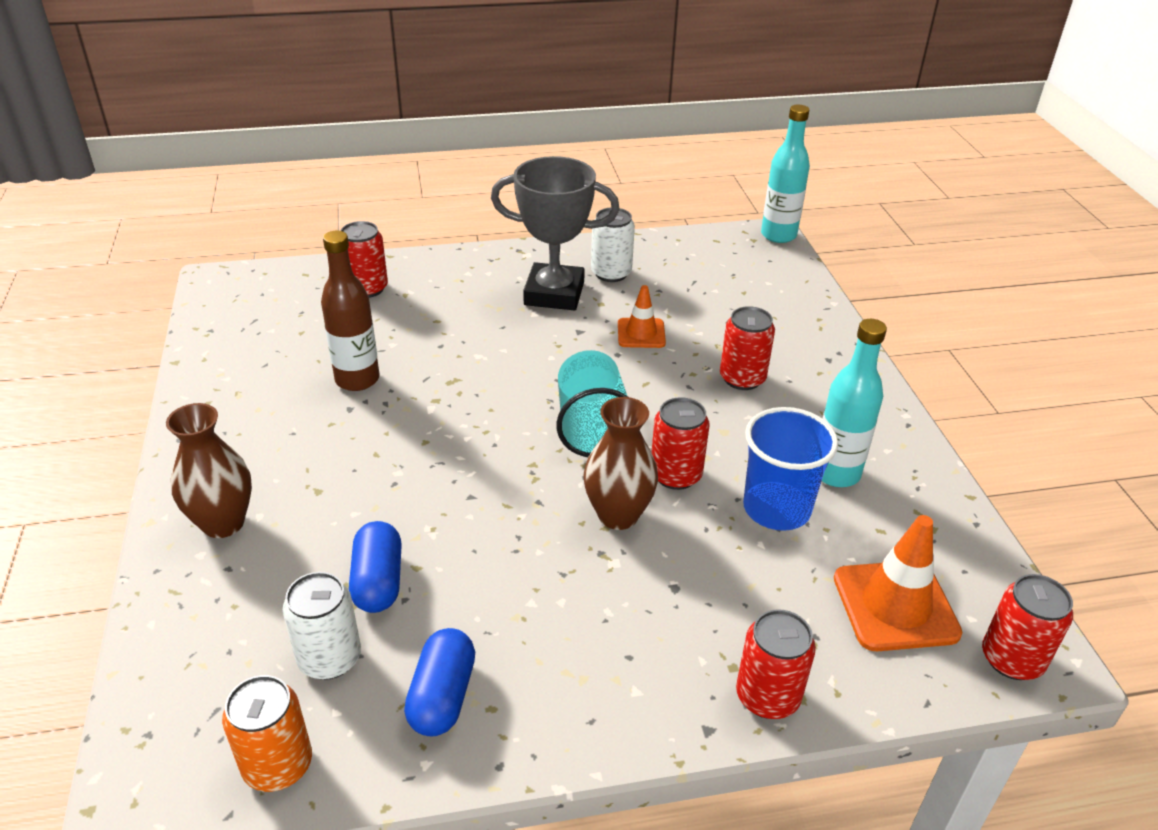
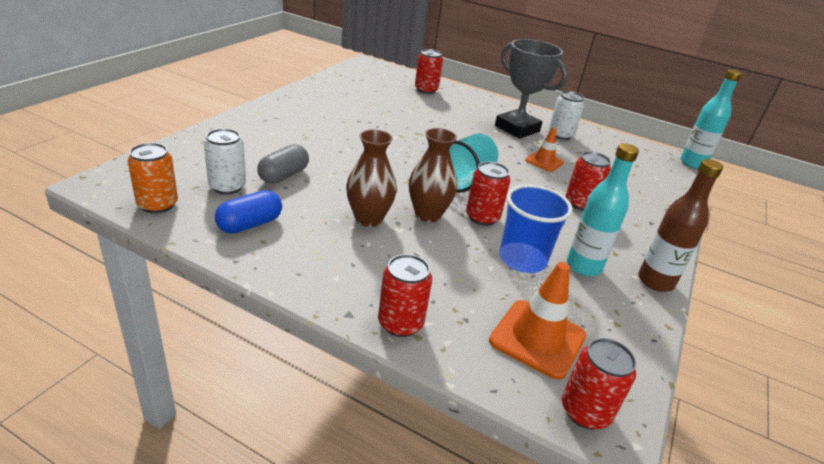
camera: 35 degrees right, 5 degrees down
(223, 523) = (255, 128): brown vase -> brown vase (368, 219)
(357, 379) = (376, 114): brown bottle -> brown bottle (655, 281)
(378, 581) = (283, 175): blue capsule -> grey capsule

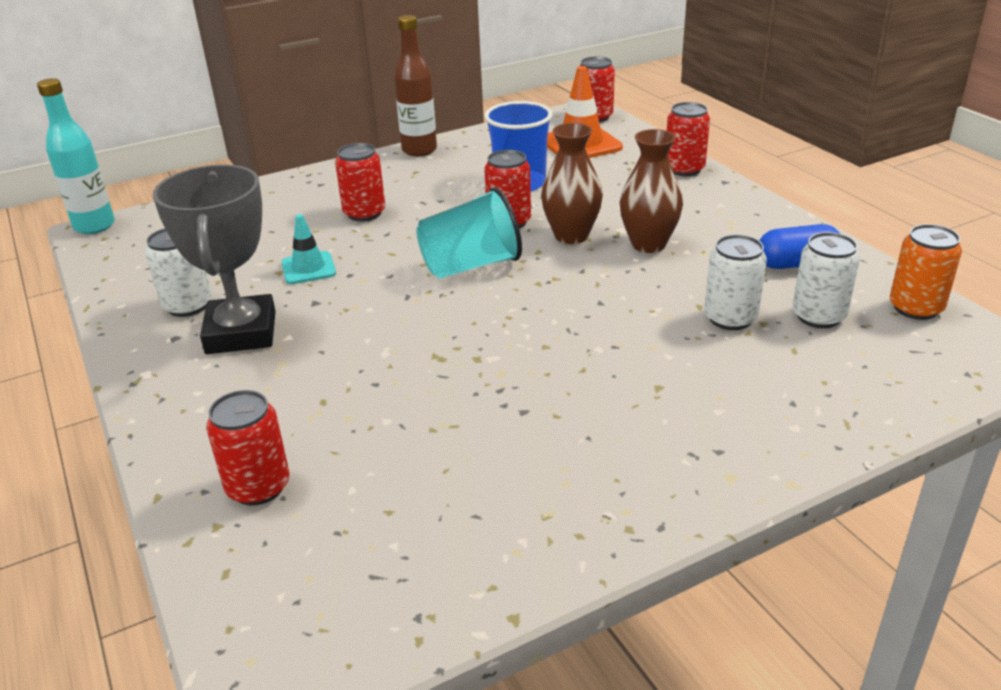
camera: 140 degrees left, 0 degrees up
(283, 175) = (730, 318): grey capsule -> white can
(544, 161) = (308, 268): orange traffic cone -> turquoise traffic cone
(583, 266) = (467, 169): turquoise bottle -> none

